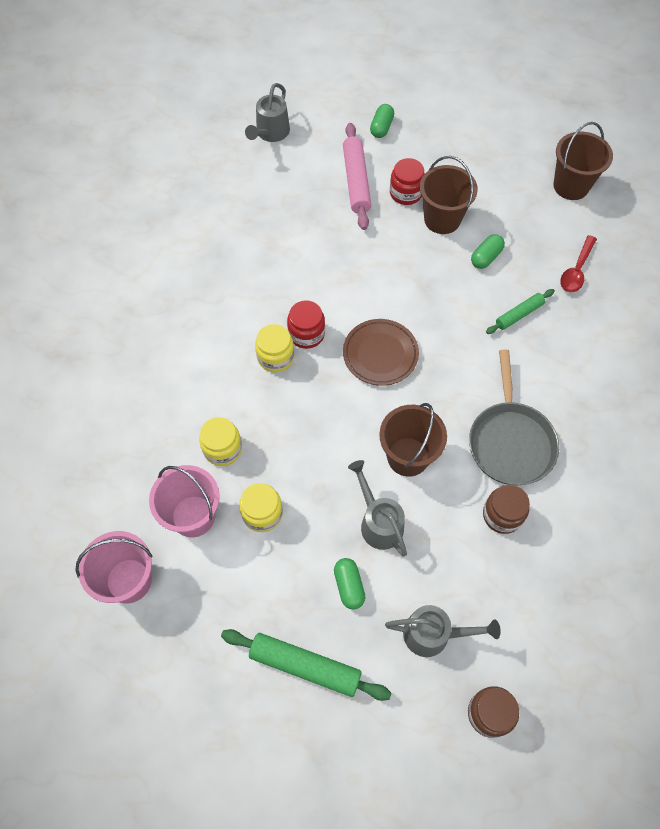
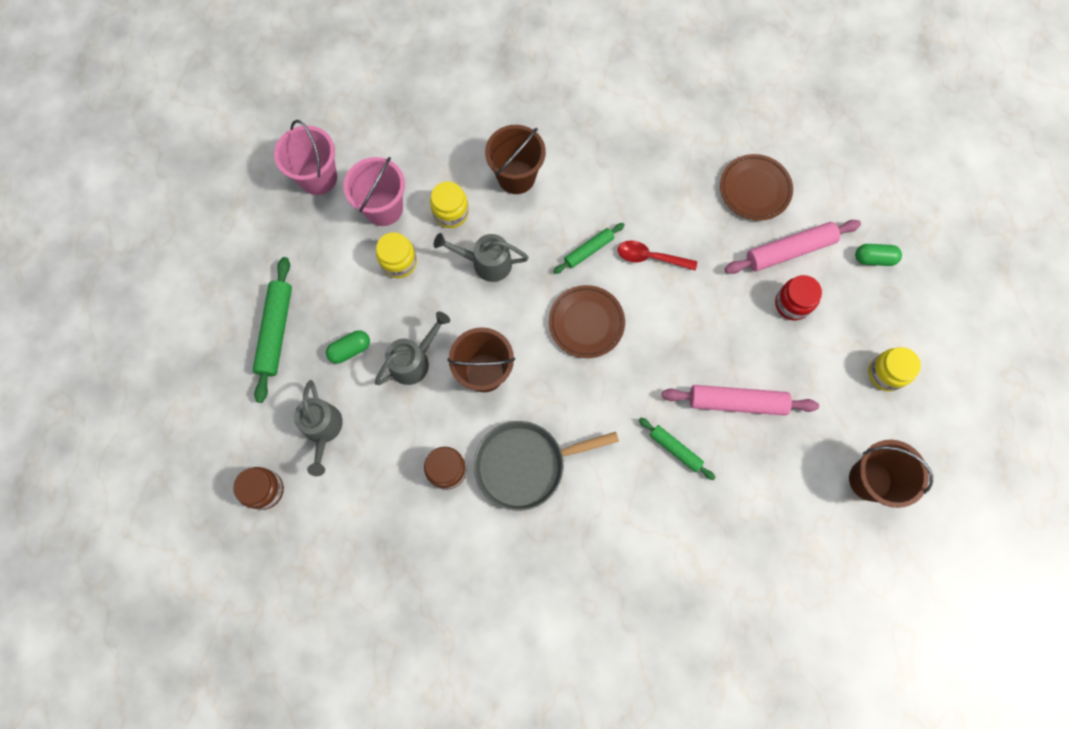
camera: 75 degrees right, 10 degrees up
(270, 133) = (821, 151): grey watering can -> grey watering can (486, 263)
(275, 357) = (555, 230): yellow jar -> yellow jar (885, 373)
(289, 189) = (754, 189): none -> brown plate
(306, 334) = (588, 250): red jar -> green rolling pin
(442, 219) = (771, 348): brown bucket -> brown bucket (516, 177)
(486, 257) = (736, 402): green capsule -> pink rolling pin
(576, 270) = (752, 502): red spoon -> red spoon (650, 257)

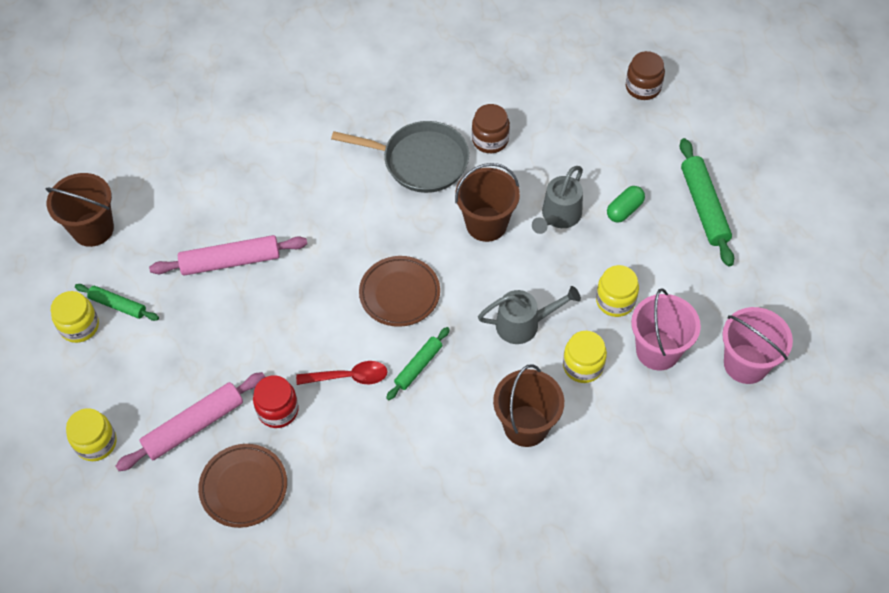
camera: 165 degrees right, 15 degrees down
(323, 430) = (616, 141): grey watering can -> none
(525, 465) = (420, 161): grey pan -> grey pan turned 45 degrees clockwise
(675, 449) = (284, 207): green rolling pin -> green rolling pin (118, 305)
(792, 304) = (184, 369): red jar -> red jar (278, 410)
(874, 258) = (96, 443): green capsule -> yellow jar

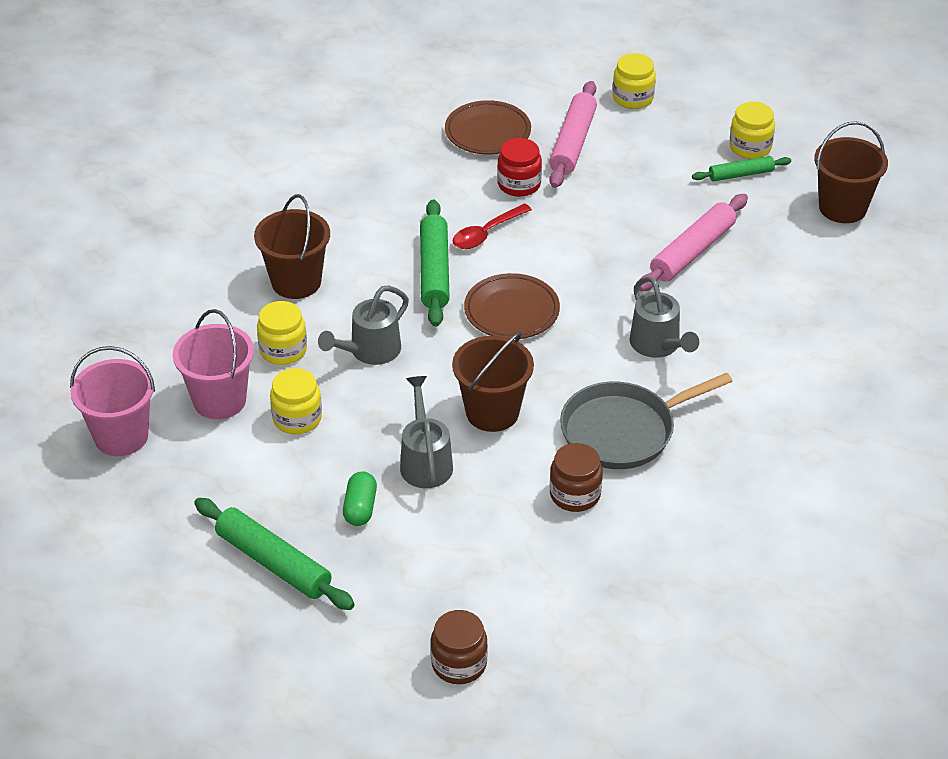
camera: 140 degrees right, 15 degrees down
(336, 204) = (658, 346): none -> grey watering can
(418, 366) = (435, 271): green rolling pin -> green rolling pin, size x1.67

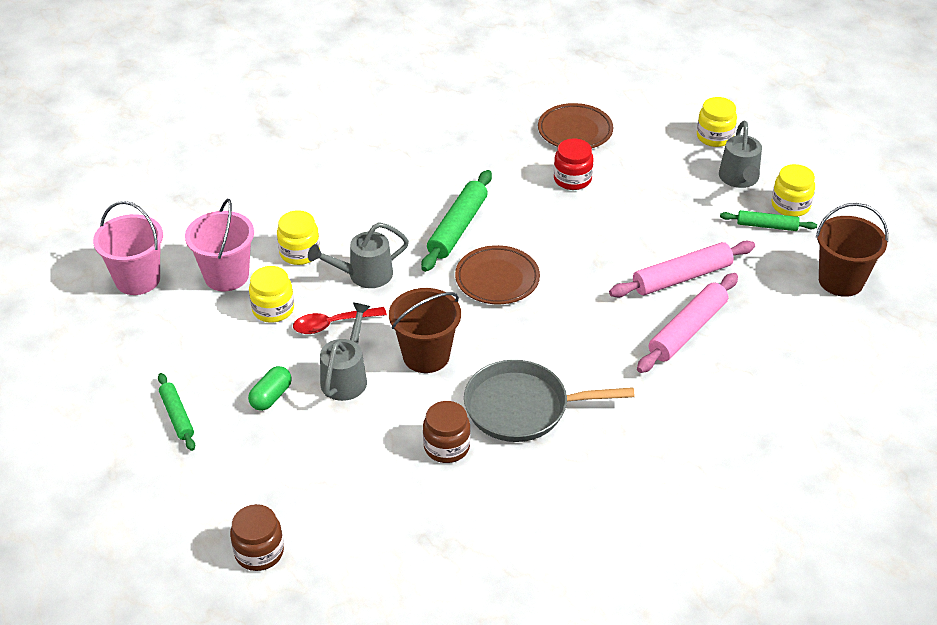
camera: 25 degrees right, 0 degrees up
(273, 563) = (177, 416): green rolling pin -> green rolling pin, size x0.60
(296, 282) = (346, 203): brown bucket -> none
(486, 233) = (519, 210): red spoon -> red spoon (333, 324)
(573, 143) = (639, 159): pink rolling pin -> pink rolling pin (687, 330)
(658, 346) = (599, 346): grey watering can -> grey watering can (739, 179)

